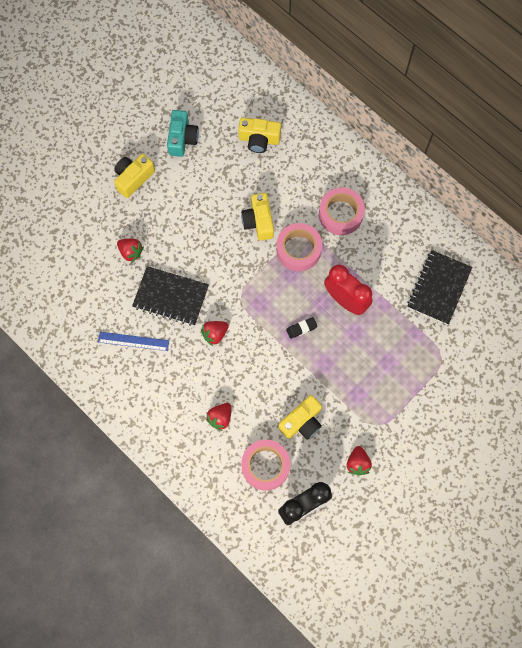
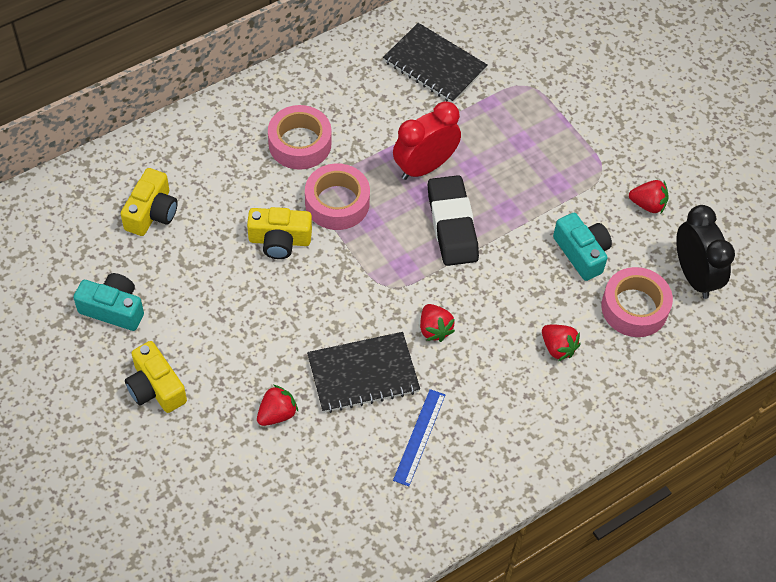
camera: 80 degrees left, 15 degrees down
(171, 296) = (363, 374): black notebook -> black notebook turned 45 degrees clockwise
(301, 328) = (452, 225): black eraser -> black eraser, size x2.25
(302, 422) = (582, 253): yellow camera -> turquoise camera

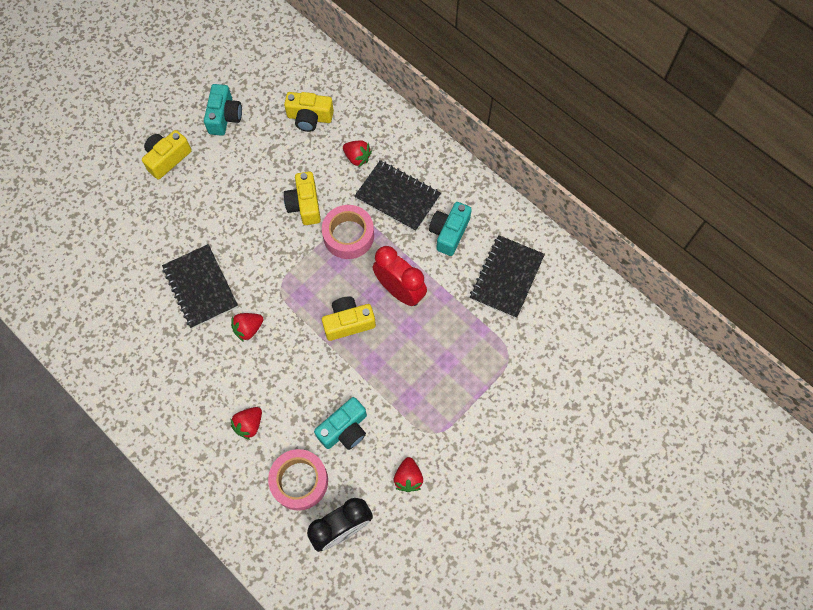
camera: 80 degrees right, 10 degrees up
(277, 414) = (158, 238): red strawberry -> red strawberry (357, 158)
(300, 143) = (397, 197): pink tape -> black notebook
(363, 104) = (449, 233): none -> turquoise camera
(419, 437) = (154, 337): blue ruler -> none
(452, 225) = (348, 322): black eraser -> yellow camera

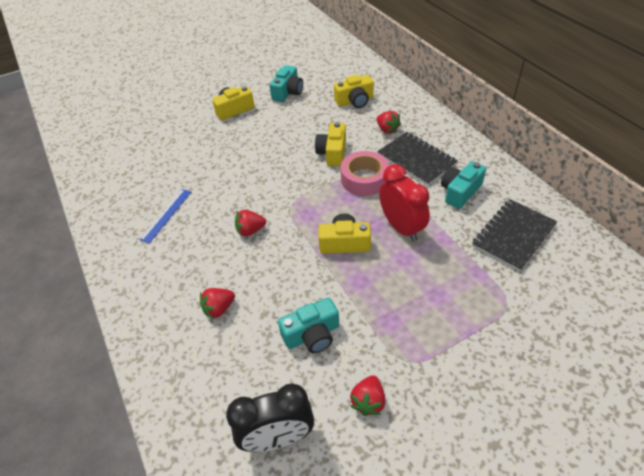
camera: 20 degrees right, 20 degrees down
(150, 329) = (166, 215): none -> blue ruler
(200, 287) = (222, 193): black notebook -> none
(299, 481) = (248, 374): pink tape -> none
(309, 117) = (355, 101): yellow camera -> yellow camera turned 45 degrees counterclockwise

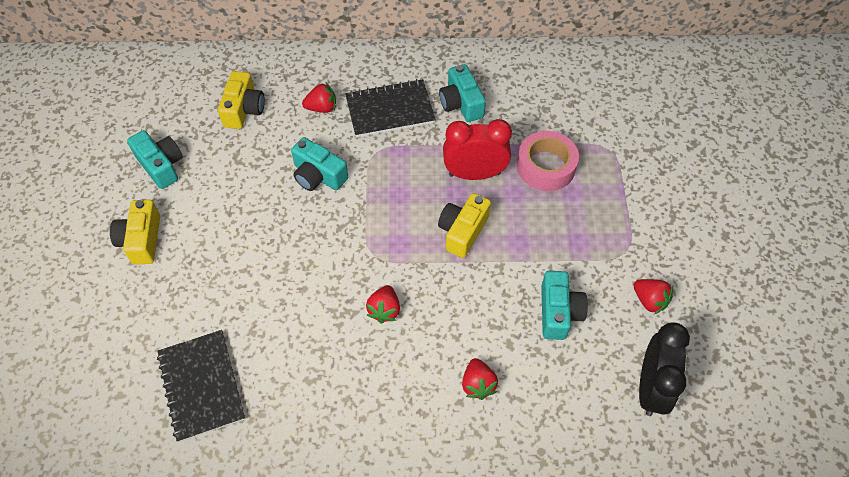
camera: 65 degrees left, 10 degrees up
(166, 215) = (292, 392): blue ruler -> none
(332, 153) = (318, 175): yellow camera -> turquoise camera
(364, 179) = (384, 168): pink tape -> pink tape (546, 166)
(513, 236) = (541, 99): black notebook -> black notebook (202, 386)

